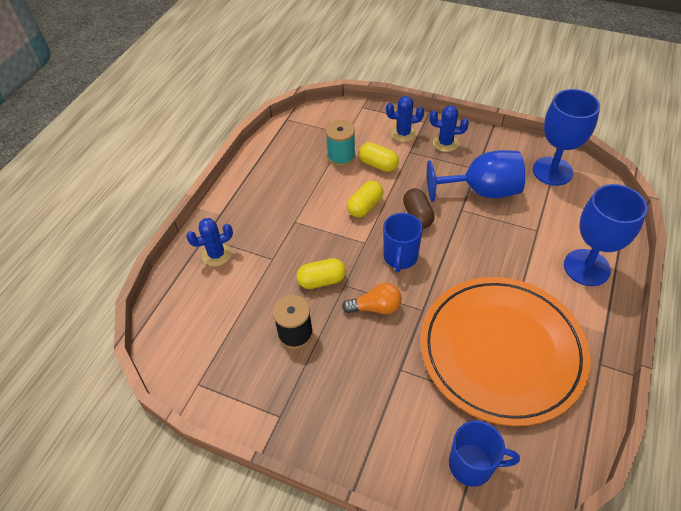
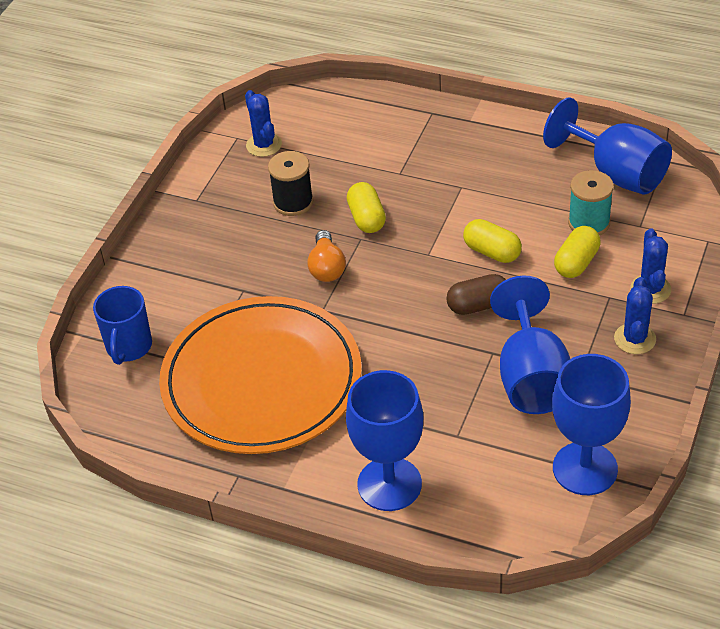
camera: 90 degrees right, 5 degrees down
(216, 254) = (405, 126): blue cactus -> blue cactus (264, 145)
(294, 141) = (616, 173): none -> blue goblet
(400, 257) = (404, 288): blue mug -> none

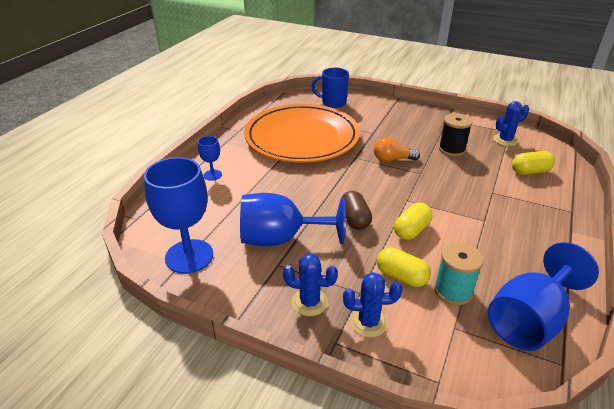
camera: 90 degrees right, 10 degrees down
(366, 218) = (441, 176): yellow capsule -> yellow capsule (530, 171)
(389, 484) = (212, 175): blue goblet -> blue goblet, size x0.48

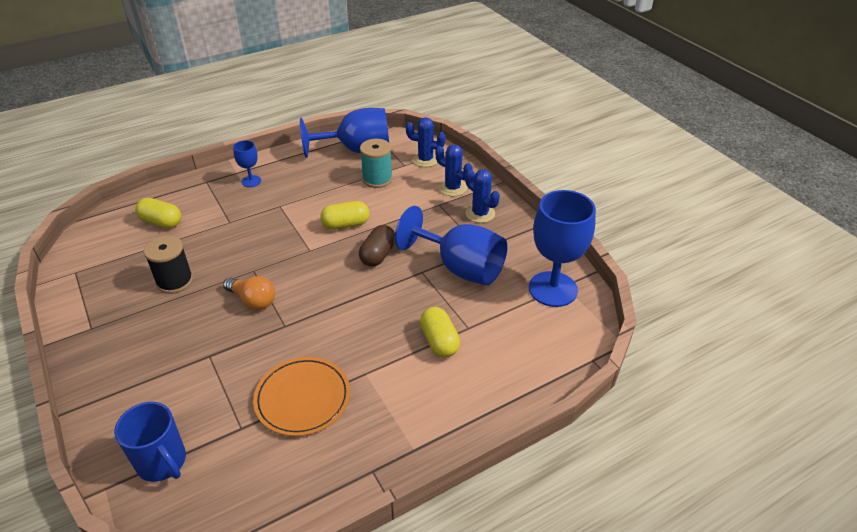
camera: 145 degrees left, 5 degrees up
(212, 175) = (472, 386): blue goblet -> blue goblet (251, 181)
(302, 137) = (302, 398): orange plate -> orange plate, size x0.50
(401, 276) = (399, 200): yellow capsule -> yellow capsule (439, 341)
(505, 140) = (104, 264): blue cactus -> blue cactus (425, 160)

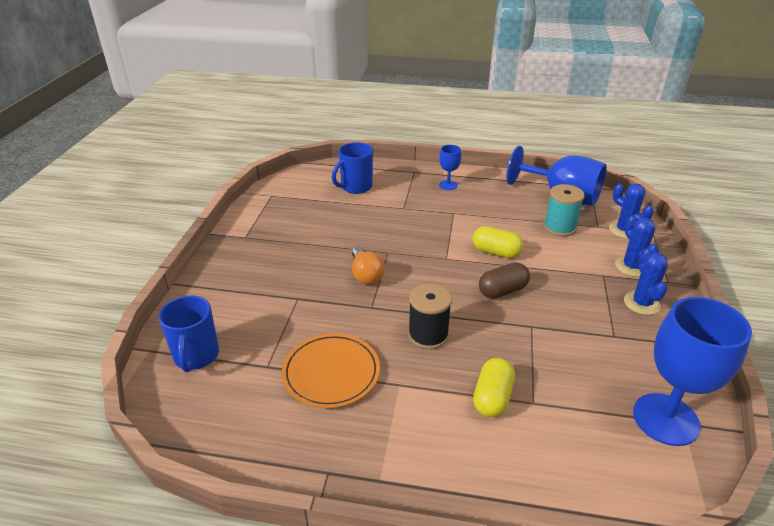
camera: 40 degrees right, 5 degrees down
(161, 222) = (355, 187): yellow capsule -> blue mug
(174, 281) = (325, 232): black spool -> black spool (428, 335)
(460, 268) = (574, 342): blue goblet -> none

